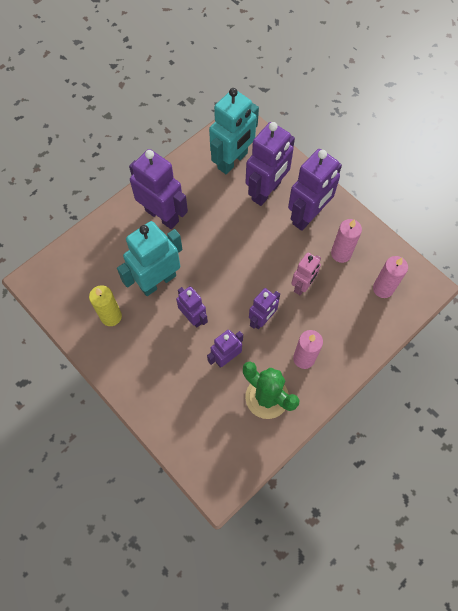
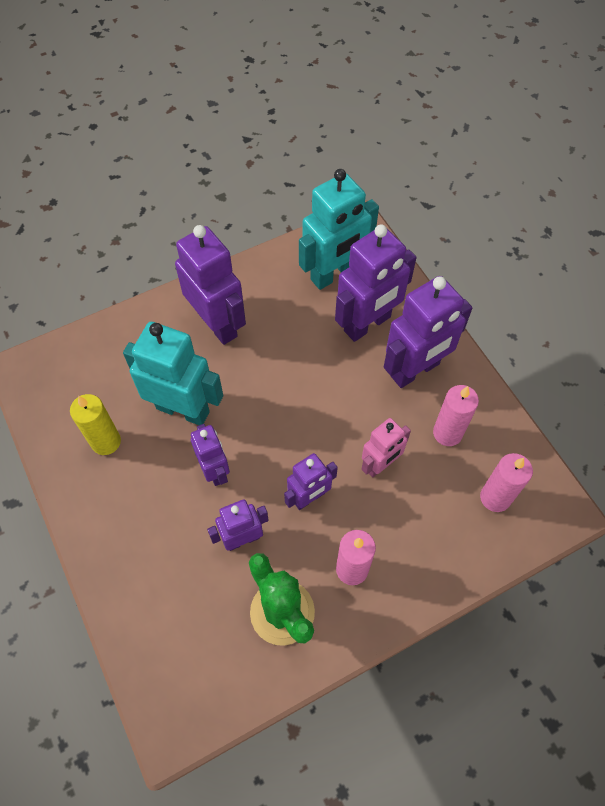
camera: 15 degrees right, 5 degrees down
(157, 281) = (183, 409): turquoise robot -> turquoise robot turned 45 degrees clockwise

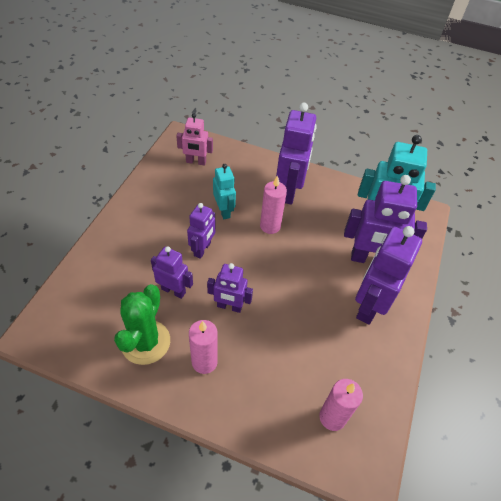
camera: 45 degrees right, 10 degrees down
(106, 442) = (174, 192): yellow candle -> none
(183, 409) = (224, 211): turquoise robot -> turquoise robot, size x0.58
(380, 464) = (287, 330): pink robot -> pink robot (196, 162)
(415, 370) = (369, 306): purple robot -> purple robot turned 105 degrees clockwise
(447, 433) = (347, 354): pink candle -> pink candle (270, 226)

